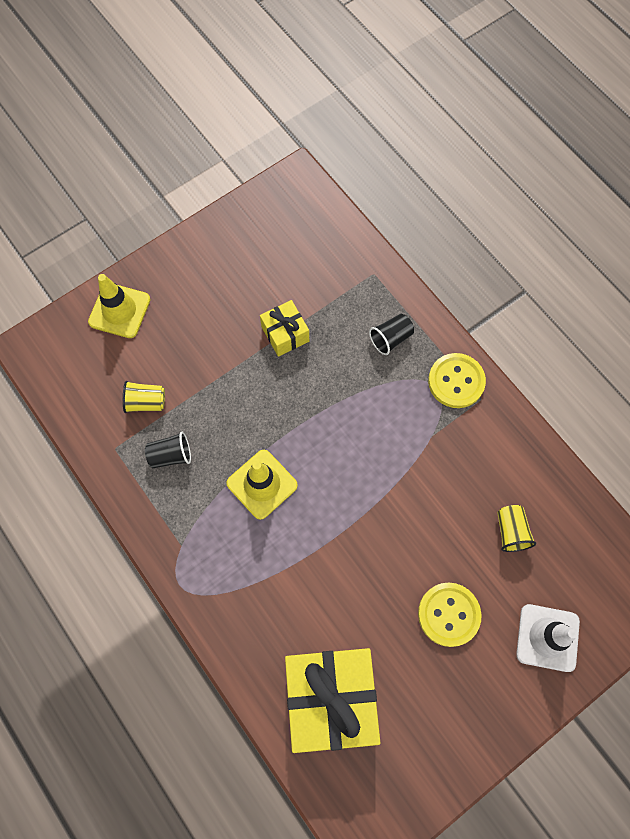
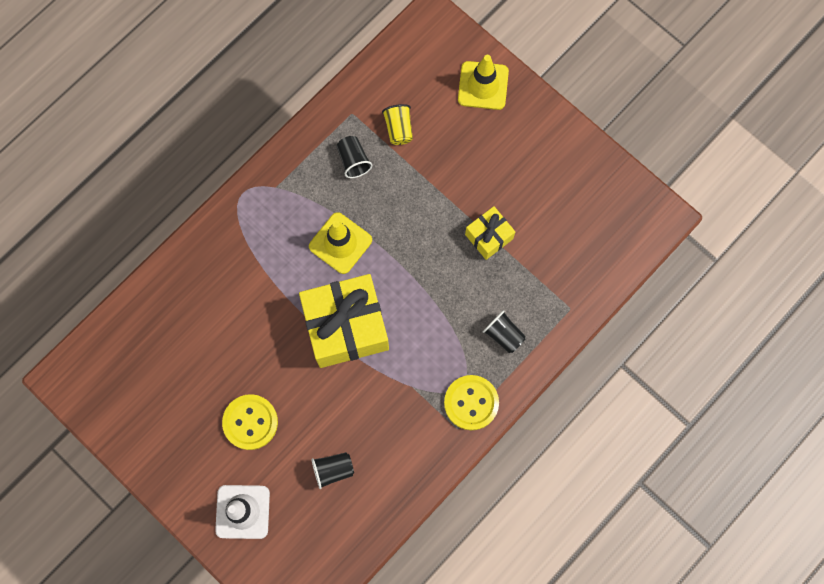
camera: 80 degrees right, 5 degrees up
(330, 697) = (168, 332): yellow gift -> yellow gift (346, 327)
(511, 531) = (333, 470): yellow cup -> black cup

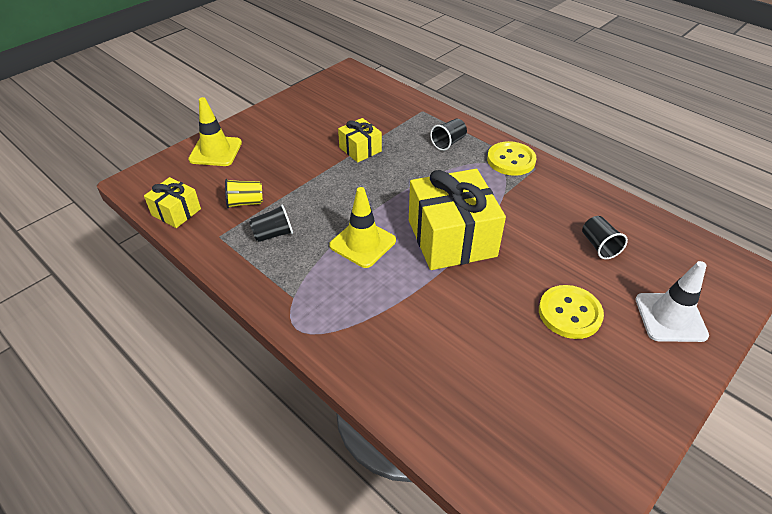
camera: 90 degrees left, 30 degrees down
(385, 68) = (176, 212): none -> yellow gift

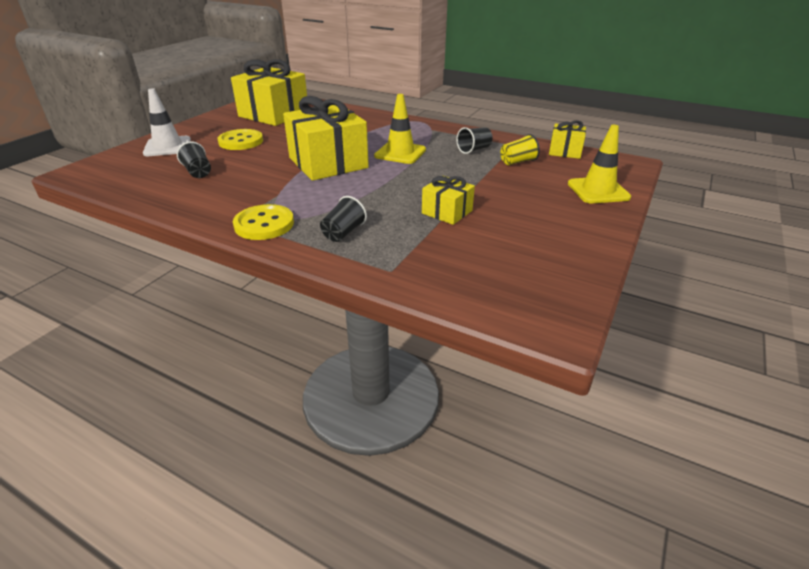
camera: 165 degrees right, 10 degrees down
(537, 412) = (274, 114): none -> yellow gift

